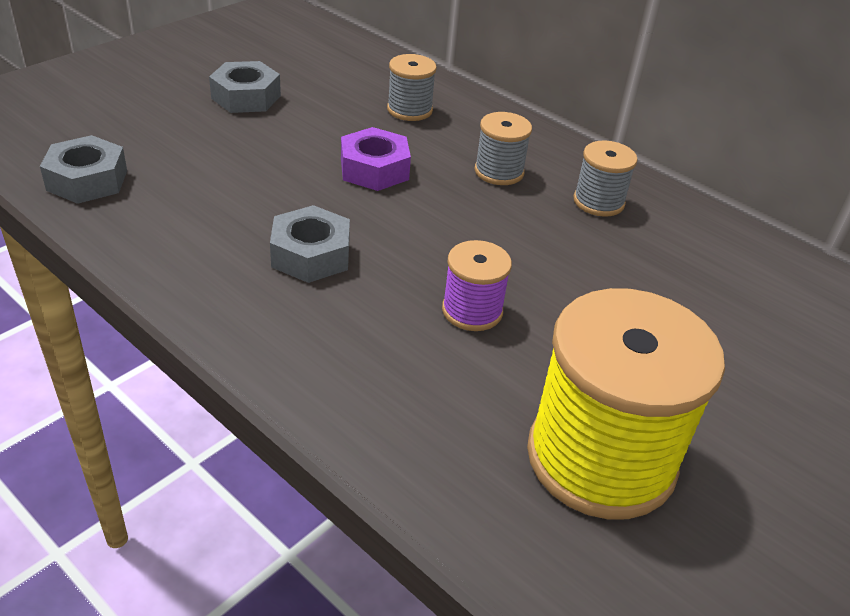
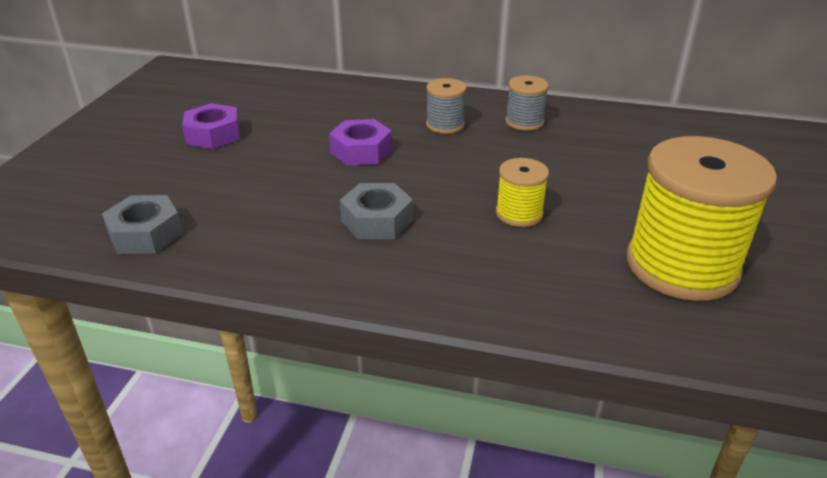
camera: 25 degrees left, 5 degrees down
(246, 97) = (213, 134): grey nut -> purple nut
(409, 110) = (344, 106): grey spool -> none
(472, 311) = (519, 214): purple spool -> yellow spool

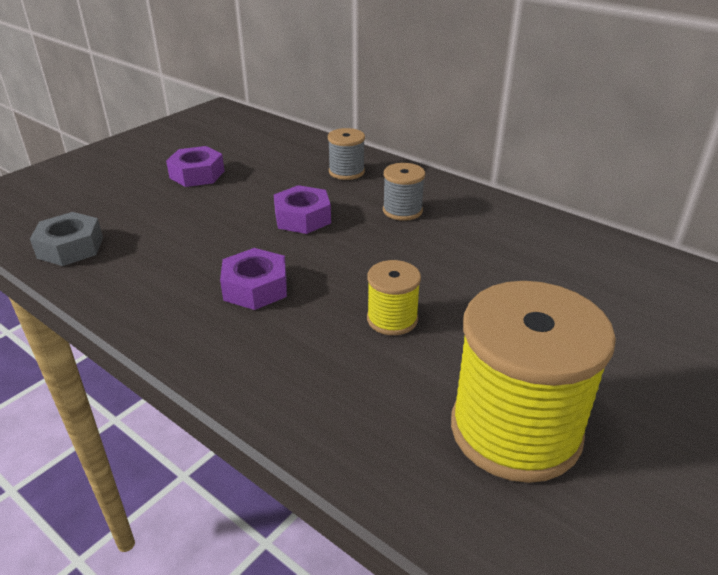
camera: 25 degrees right, 0 degrees up
(377, 220) = (255, 288): grey nut -> purple nut
(524, 122) = (485, 225): grey spool -> grey spool (346, 172)

